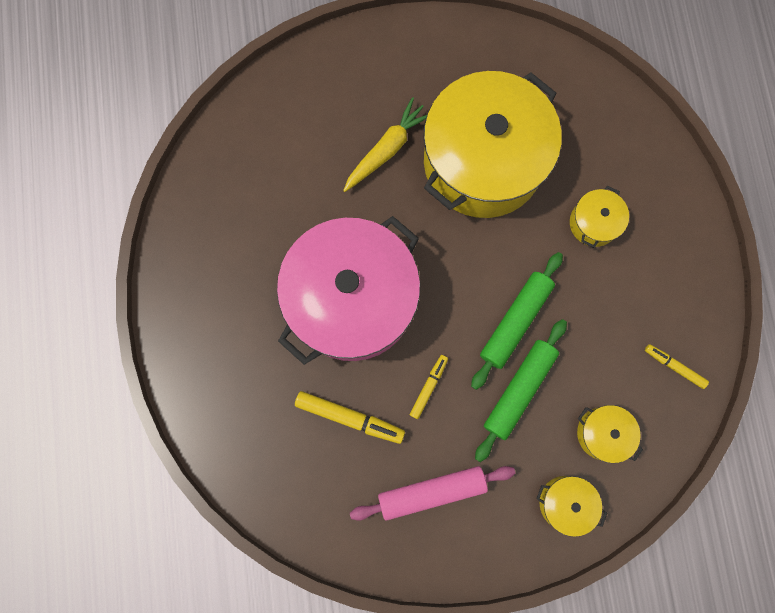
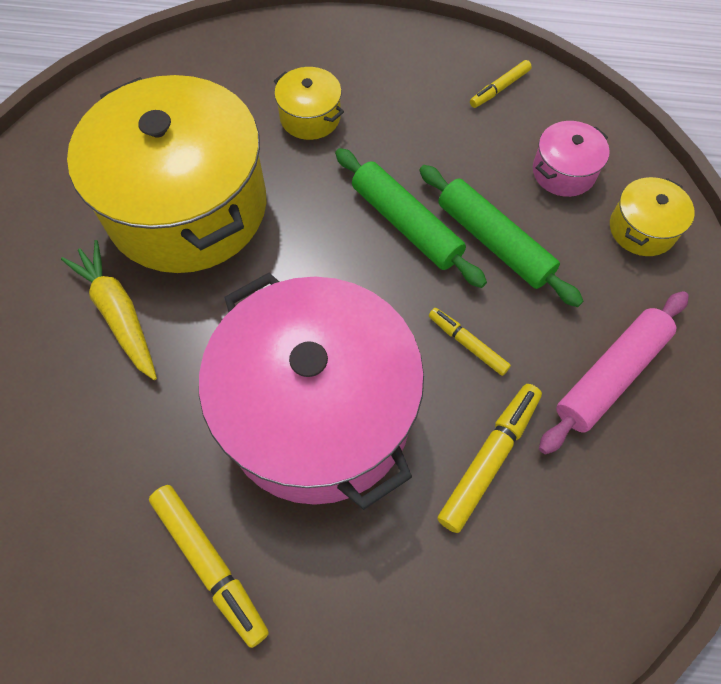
camera: 75 degrees left, 15 degrees down
(244, 265) = (210, 564): none -> yellow marker
(431, 492) = (611, 376): pink rolling pin -> pink rolling pin turned 45 degrees clockwise
(602, 433) = (563, 172): yellow pot -> pink pot

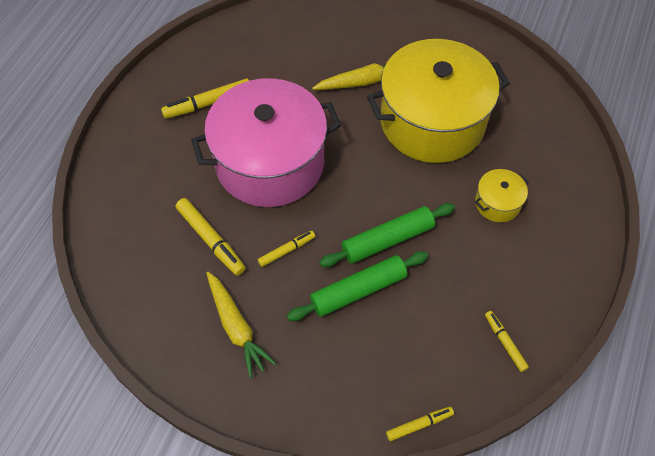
camera: 105 degrees right, 5 degrees down
(563, 172) = (409, 361): pink pot -> none
(611, 376) = (236, 327): pink rolling pin -> yellow carrot
(633, 149) = (419, 425): none -> yellow marker
(642, 229) = (341, 398): yellow pot -> none

